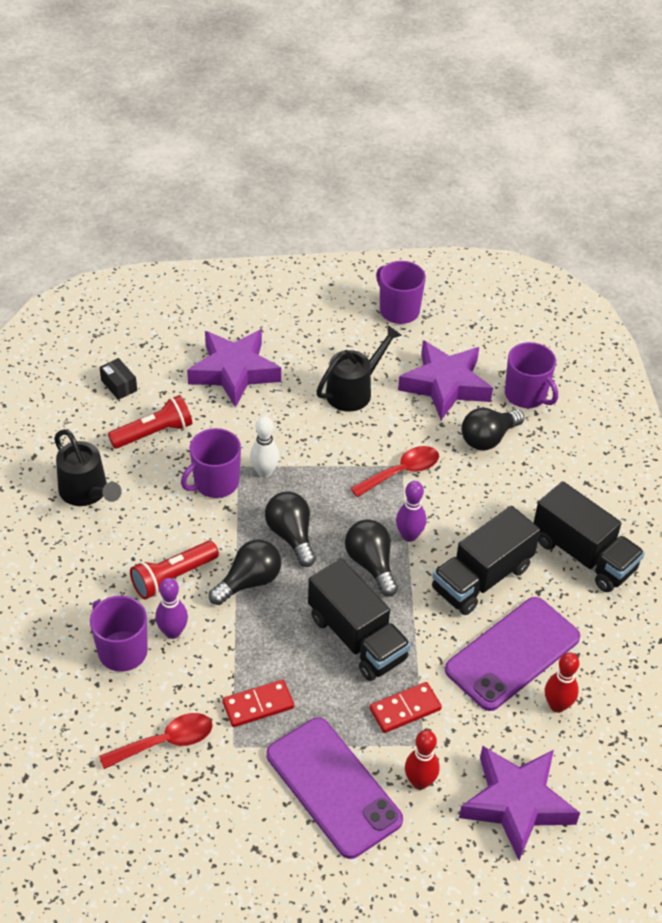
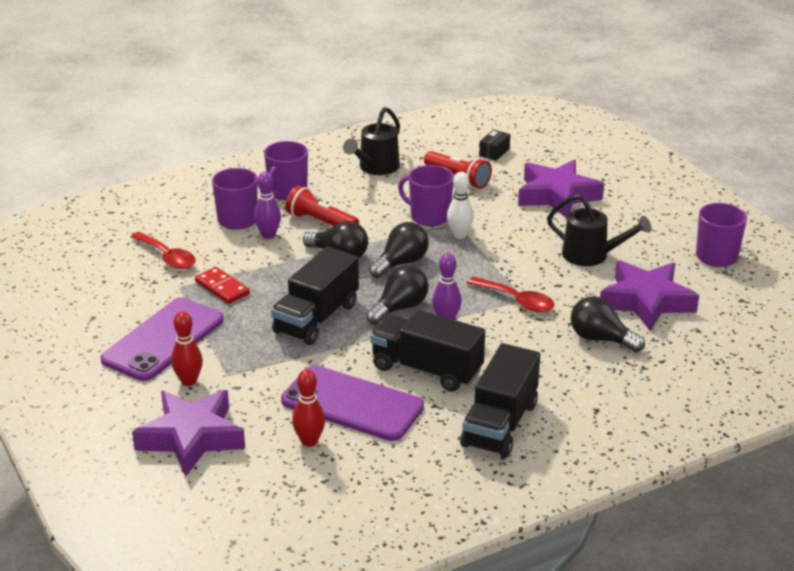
camera: 70 degrees right, 15 degrees down
(405, 709) = (257, 358): red domino -> none
(526, 395) = (680, 350): purple mug -> purple mug (287, 192)

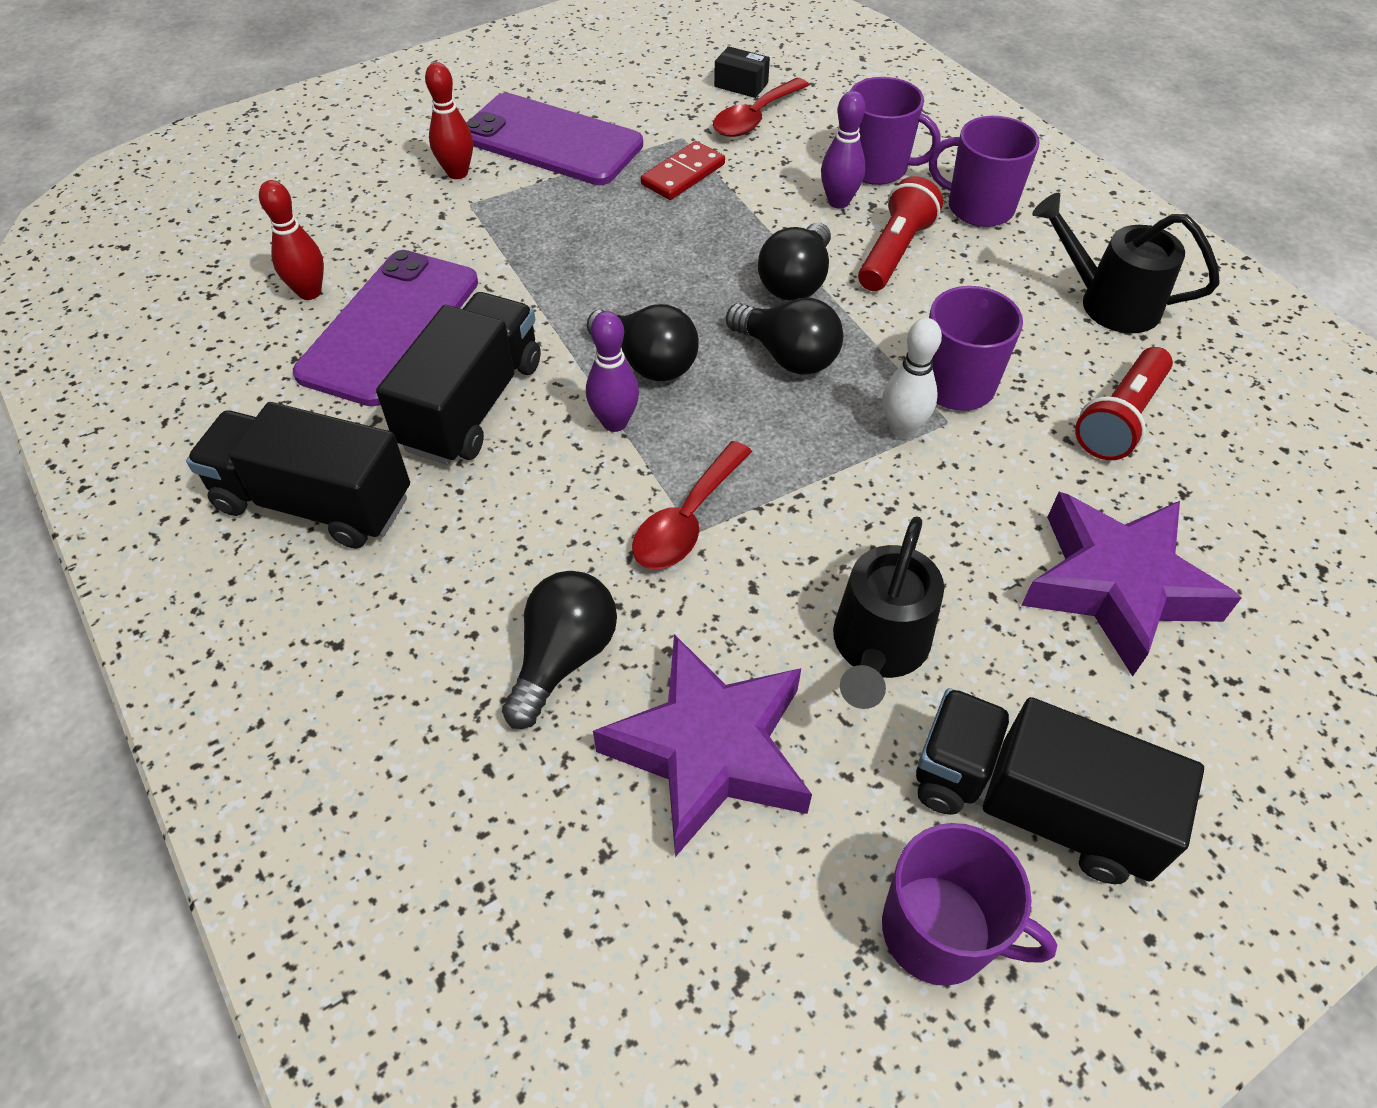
camera: 85 degrees right, 20 degrees up
(191, 437) = (336, 190): purple star -> none
(316, 318) = (611, 272): black truck -> black truck (1031, 804)
(494, 152) = (1261, 473): black box -> black box (741, 85)

